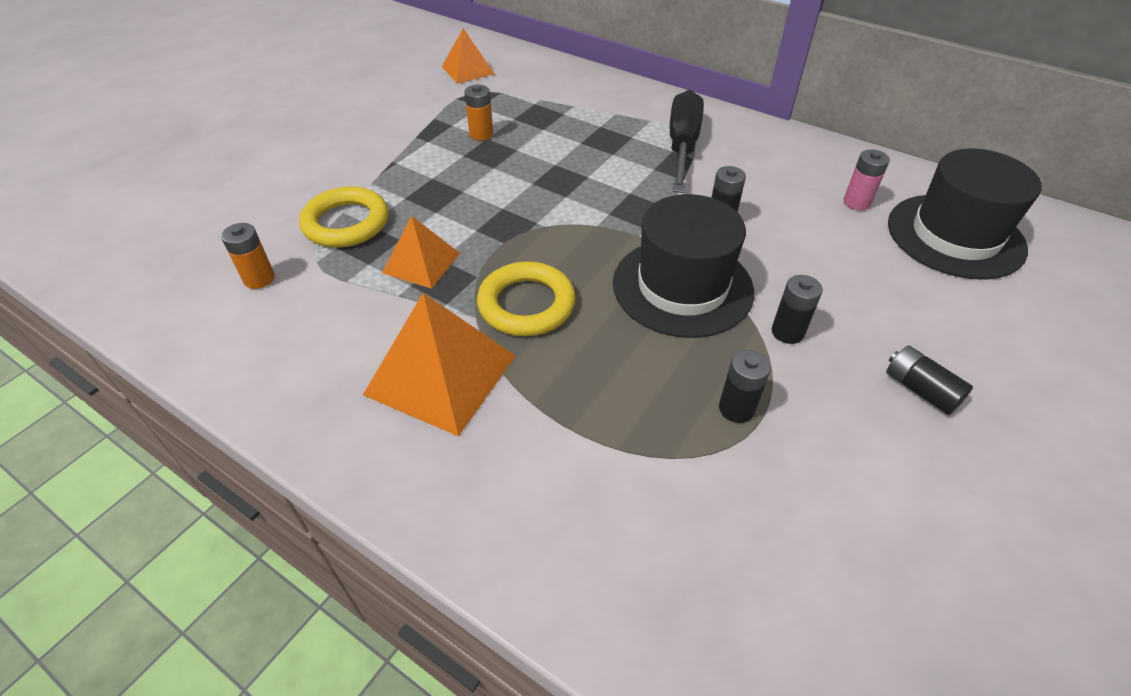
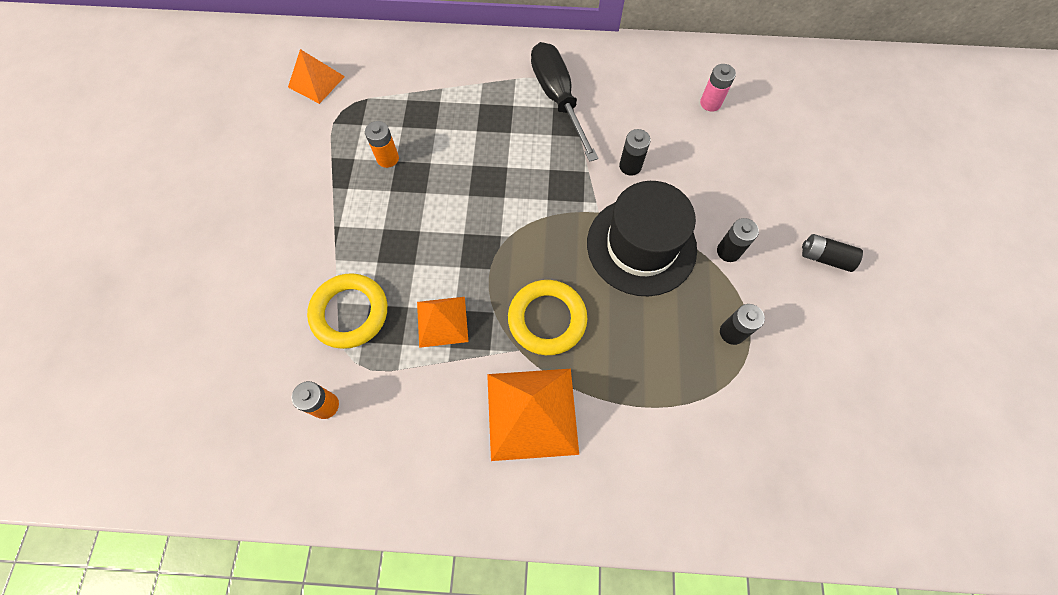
camera: 30 degrees left, 20 degrees up
(955, 236) = (786, 107): black hat -> none

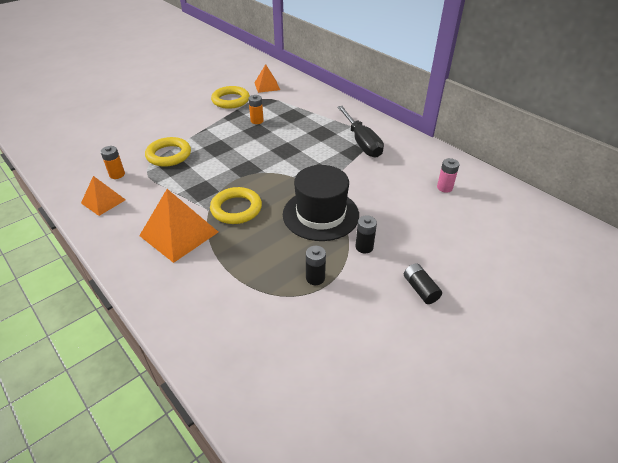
camera: 45 degrees right, 25 degrees down
(300, 147) = (230, 100): none -> yellow ring
(442, 321) = (195, 180): orange pyramid -> orange pyramid (103, 201)
(557, 98) = (361, 142): black screwdriver -> black screwdriver turned 135 degrees clockwise
(630, 166) = (361, 184): black battery -> none

